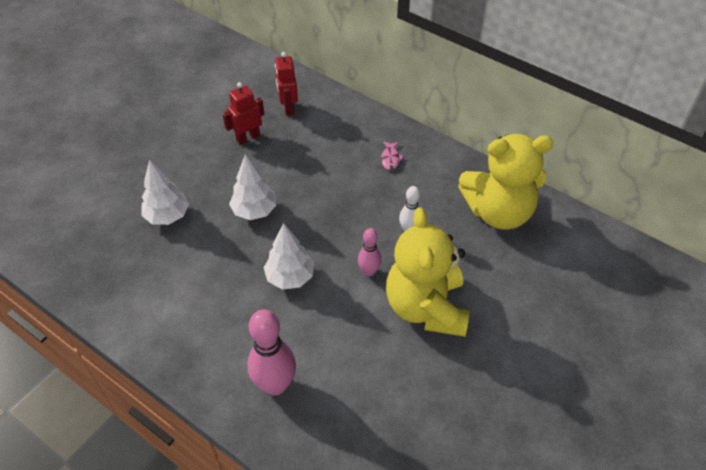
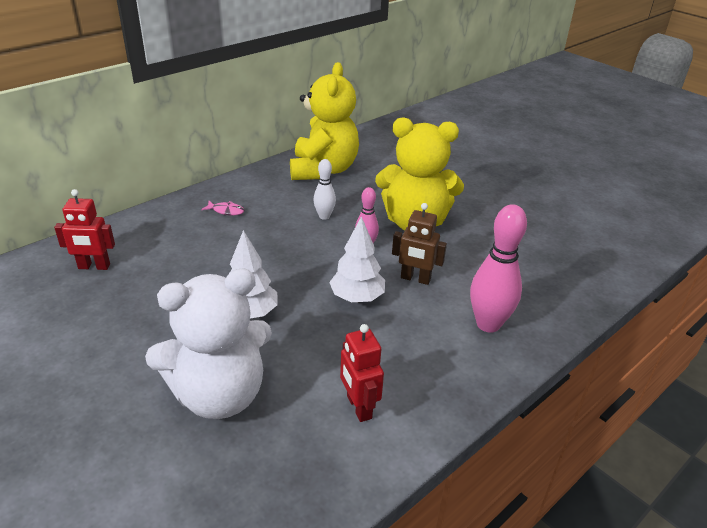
camera: 80 degrees left, 15 degrees down
(167, 216) = (219, 395): white tree -> white teddy bear
(248, 137) = (122, 305): red robot -> red robot (358, 407)
(329, 318) = (415, 279): none -> brown robot

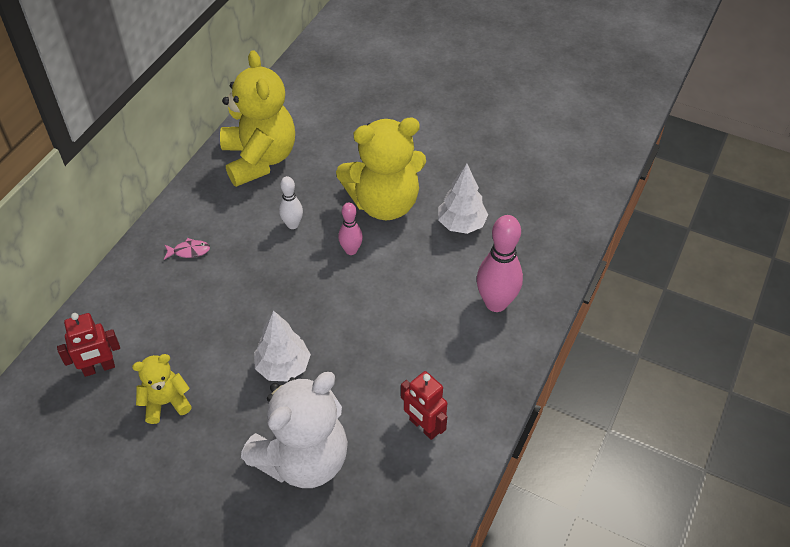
camera: 20 degrees left, 15 degrees up
(128, 308) = (166, 402): none -> yellow teddy bear
(357, 298) = (371, 315): white tree -> white tree (461, 224)
(415, 279) = (413, 274): brown robot -> none

